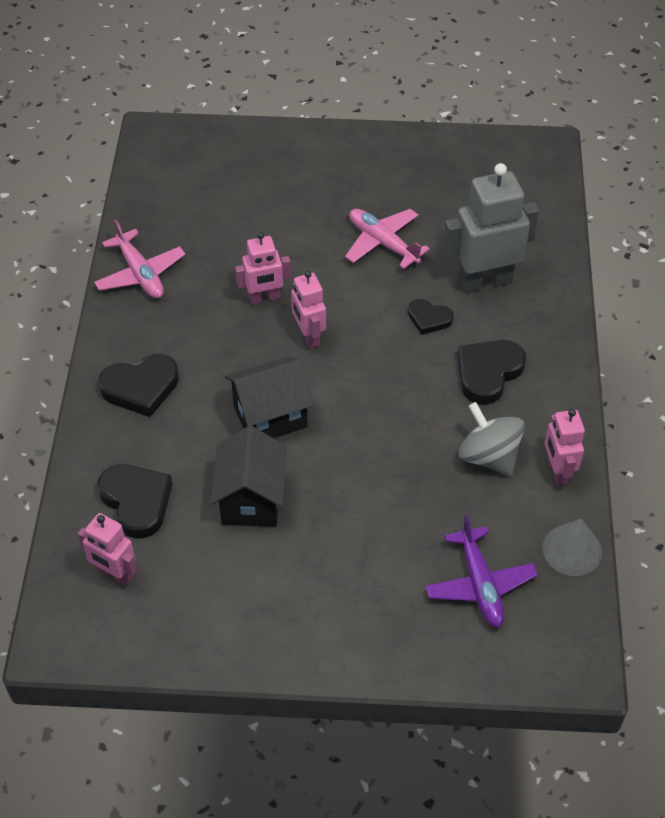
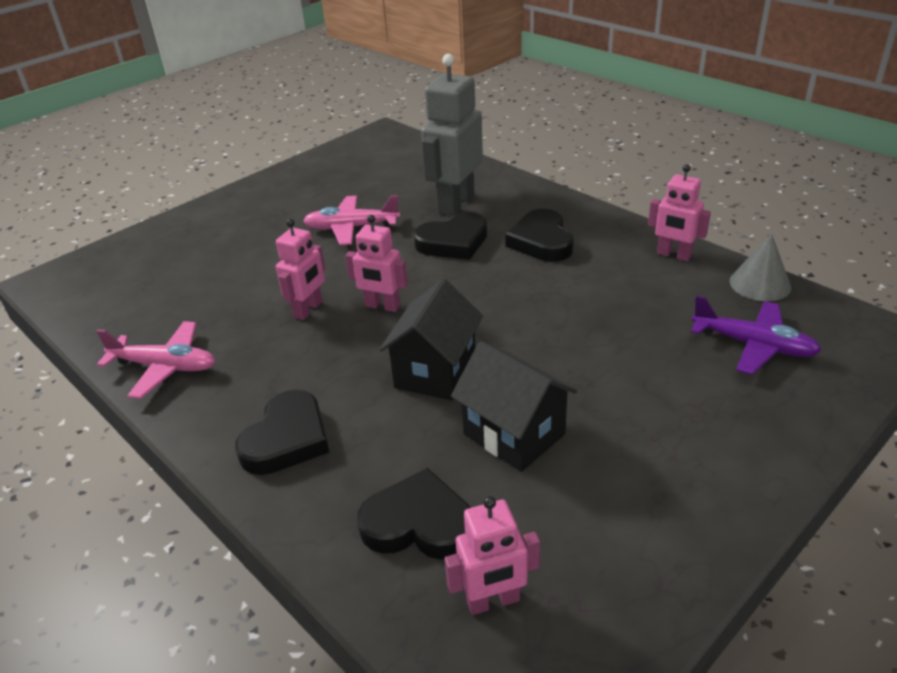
camera: 45 degrees left, 15 degrees down
(429, 319) = (453, 242): black heart -> black heart, size x1.66
(489, 456) = (623, 278): grey spinning top -> none

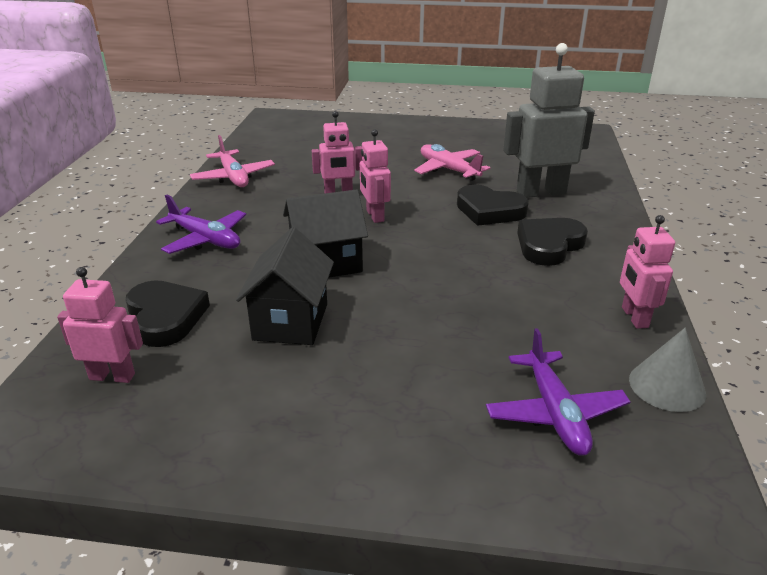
camera: 50 degrees right, 5 degrees down
(287, 439) = (205, 239): black heart -> purple plane
(493, 601) = (112, 376): pink robot -> pink robot turned 150 degrees clockwise

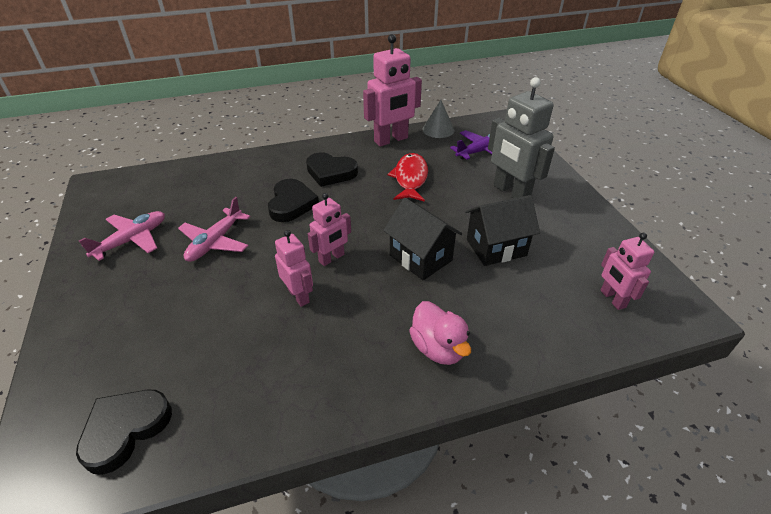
camera: 115 degrees left, 10 degrees up
(165, 317) = (546, 308): black heart -> black heart (125, 430)
(205, 239) = (438, 348): purple plane -> pink duck
(233, 177) = (294, 406): pink plane -> pink plane (132, 240)
(499, 303) = (410, 178): none -> red fish
(541, 192) = (247, 187): grey robot -> grey robot (511, 192)
(634, 317) = (391, 140): pink robot -> pink robot, size x1.72

